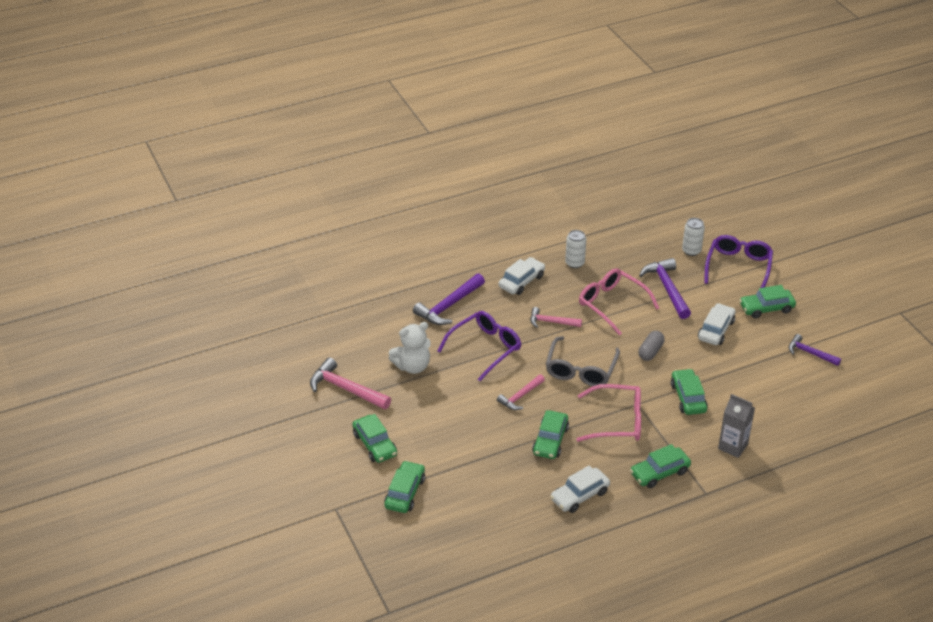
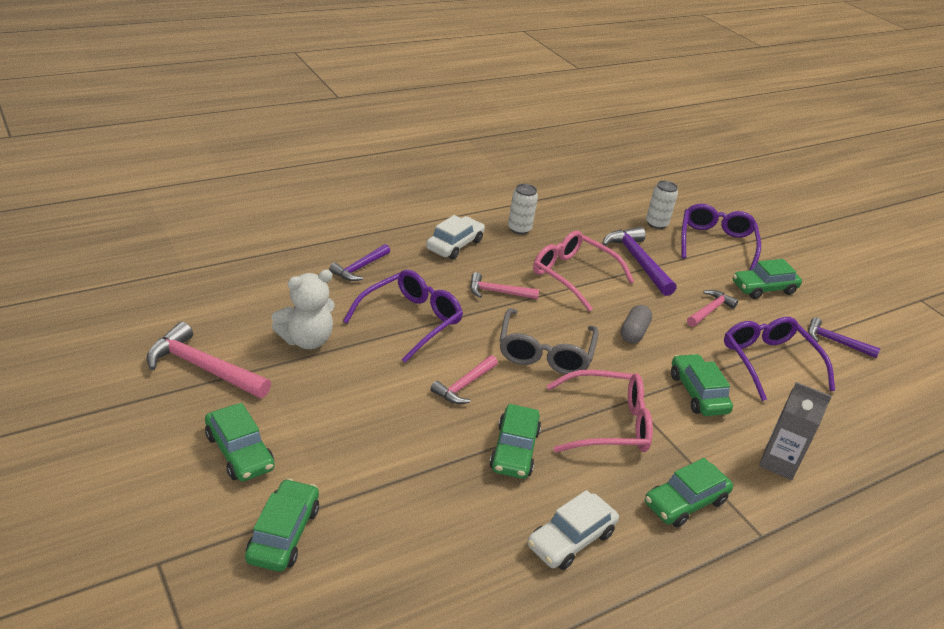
camera: 10 degrees left, 5 degrees down
(448, 306) = (359, 268): purple hammer -> purple hammer, size x0.62
(716, 330) = (710, 310): white car -> pink hammer
(750, 372) = (769, 362): none -> purple glasses

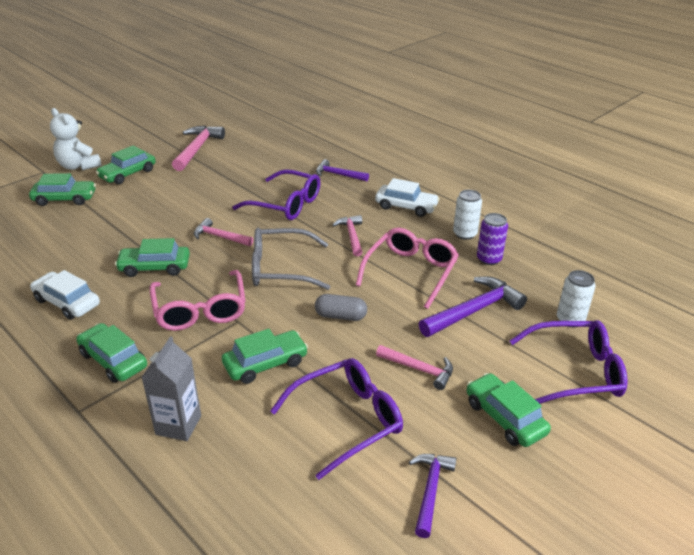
camera: 80 degrees right, 0 degrees up
(306, 340) = (241, 172): white teddy bear -> white teddy bear (78, 166)
(564, 230) = (489, 259): none -> purple can

